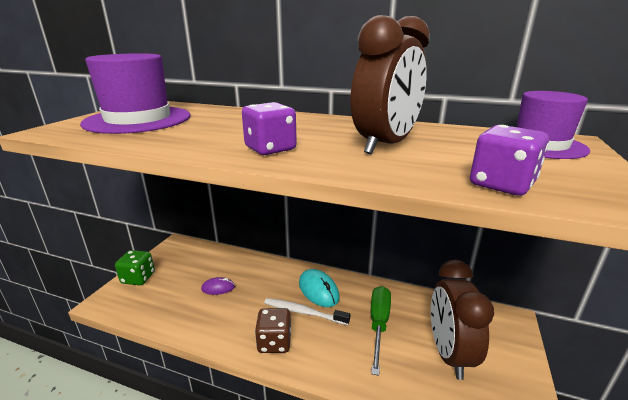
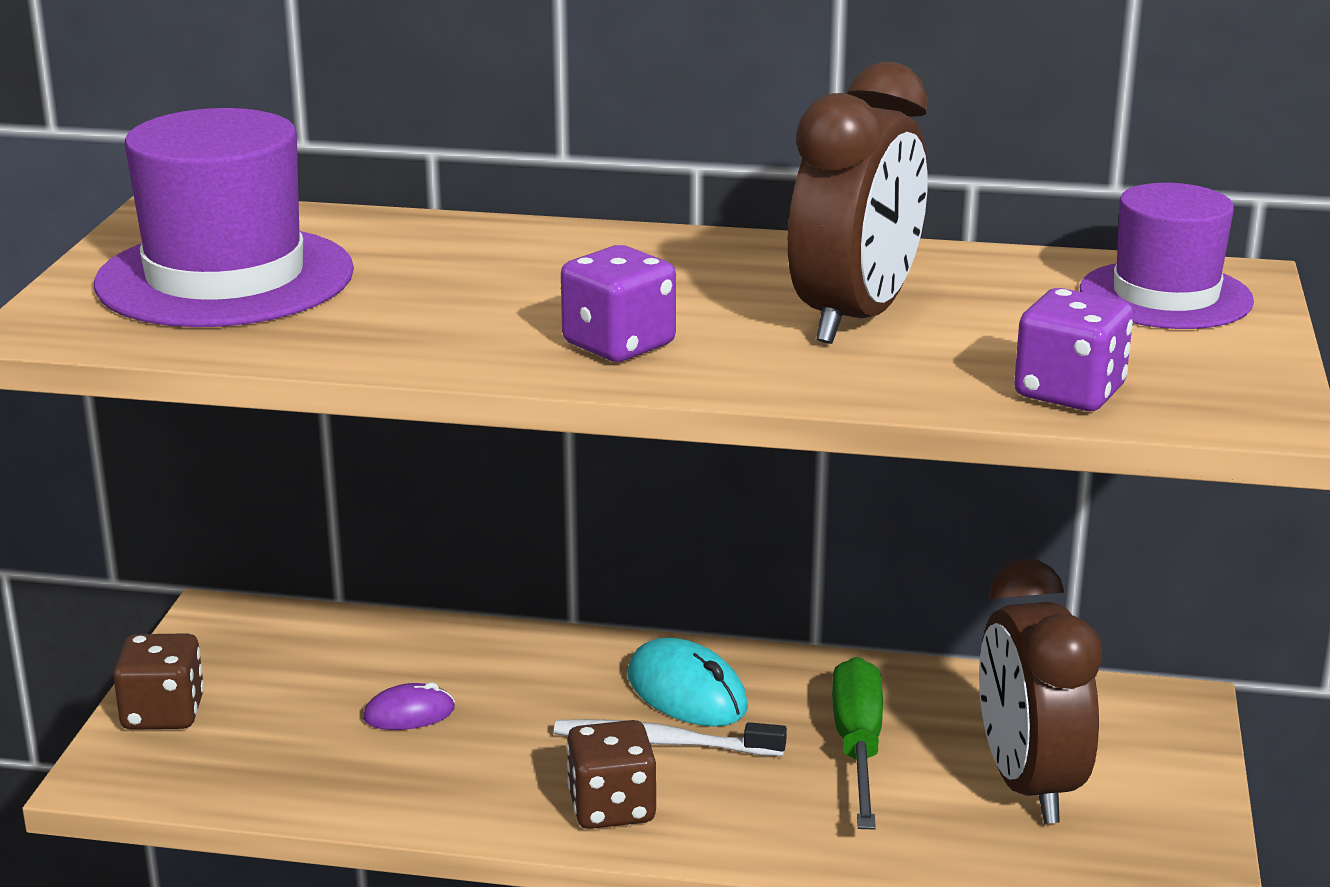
camera: 10 degrees left, 0 degrees up
(138, 278) = (163, 713): green dice -> brown dice

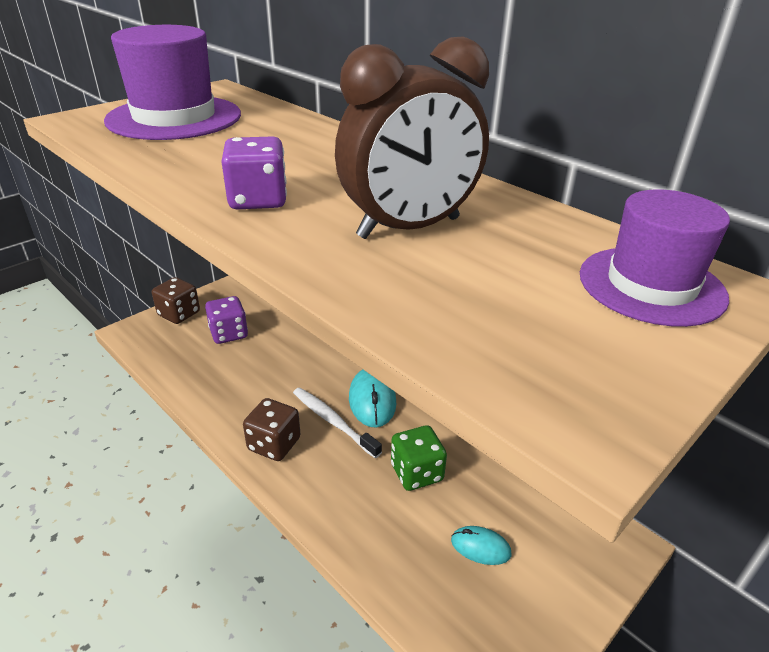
camera: 35 degrees right, 10 degrees up
(409, 714) = (255, 355): purple mouse -> none
(858, 747) = (416, 472): green screwdriver -> green dice
(1028, 784) = (480, 547): brown clock -> turquoise mouse
(1069, 392) = (459, 335): purple dice -> purple dice (229, 334)

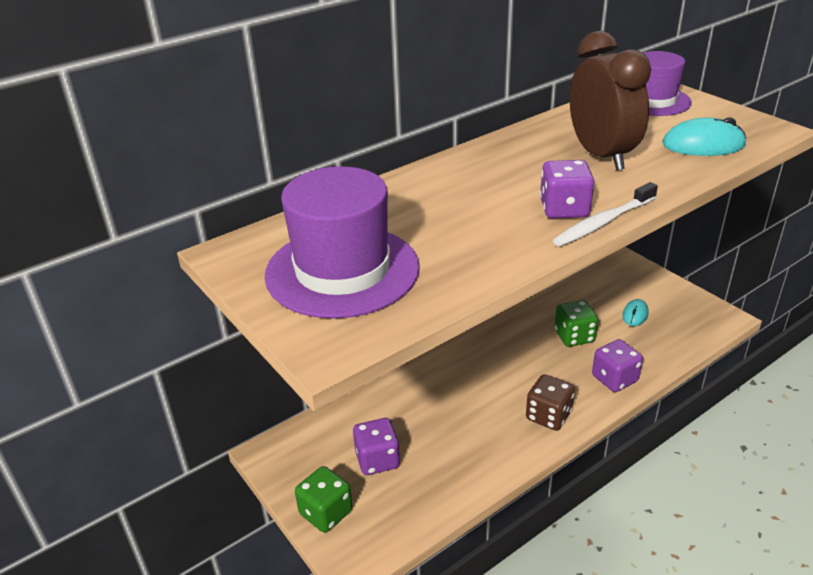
camera: 80 degrees left, 0 degrees up
(179, 314) = (326, 512): brown dice -> green dice
(333, 421) = (520, 379): white toothbrush -> white toothbrush (603, 222)
(337, 510) = (614, 379): none -> purple dice
(372, 400) = (493, 355): turquoise mouse -> turquoise mouse (703, 145)

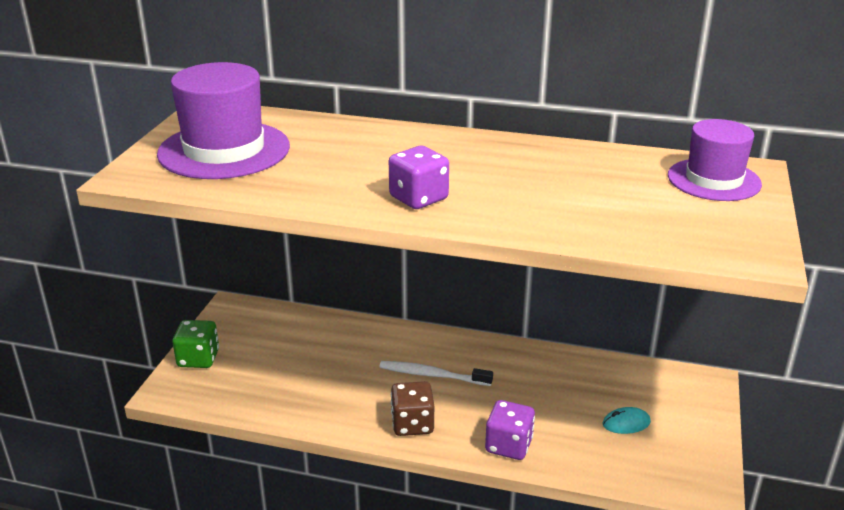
camera: 50 degrees right, 5 degrees down
(377, 460) = (271, 357): purple dice -> none
(574, 336) = (540, 397): green dice -> none
(601, 155) = (545, 187): brown clock -> none
(603, 222) = (418, 220): white toothbrush -> white toothbrush (432, 375)
(703, 145) = (651, 228): turquoise mouse -> none

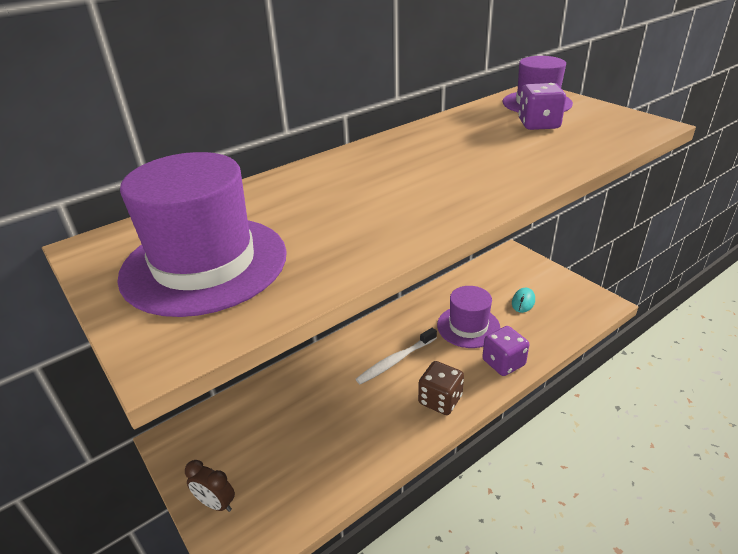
camera: 50 degrees left, 5 degrees up
(198, 359) = (216, 503): green dice -> brown clock
(418, 198) = (445, 199): purple dice -> purple dice (538, 124)
(535, 400) = (468, 326): none -> purple hat

